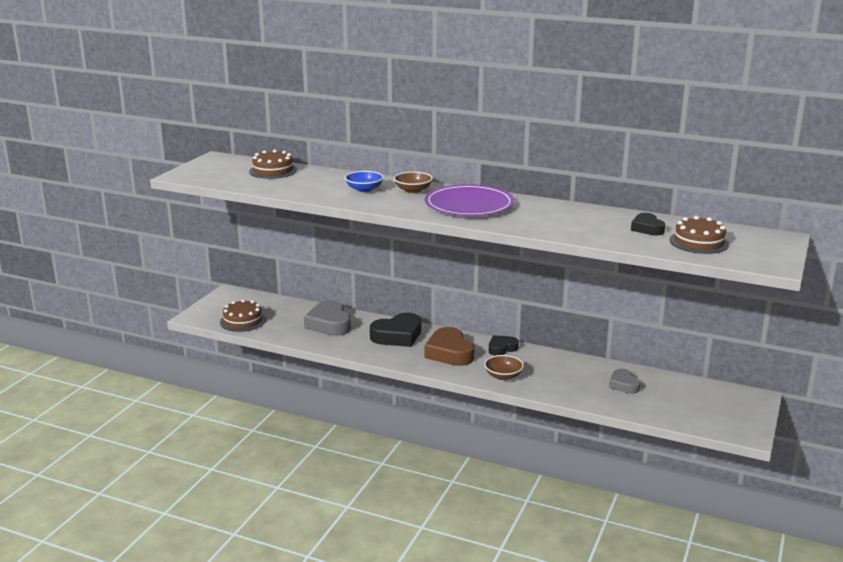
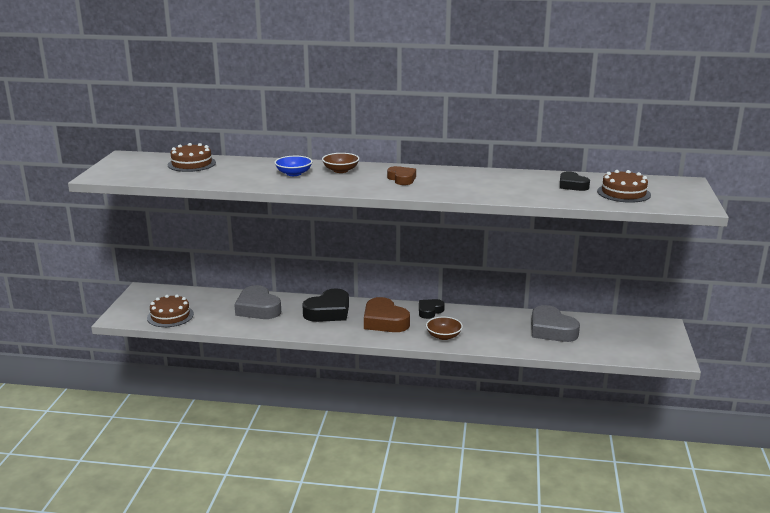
camera: 15 degrees left, 0 degrees up
(469, 205) = (402, 179): purple plate -> brown heart
(623, 385) = (551, 330): grey heart -> grey heart, size x1.72

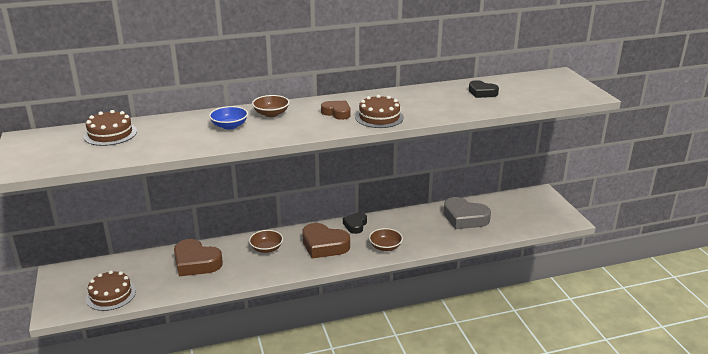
camera: 25 degrees left, 5 degrees up
(258, 308) = (196, 263): grey heart -> brown heart
(328, 311) = (266, 248): black heart -> brown bowl
(623, 193) = (527, 93): brown cake -> brown cake (379, 117)

